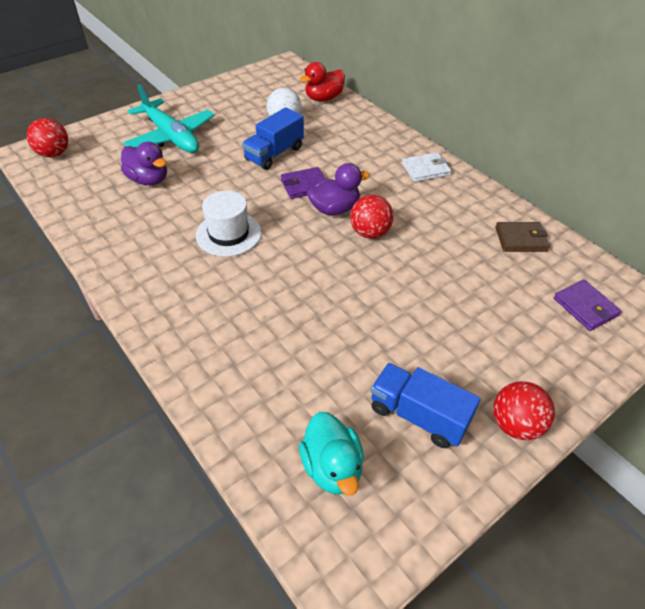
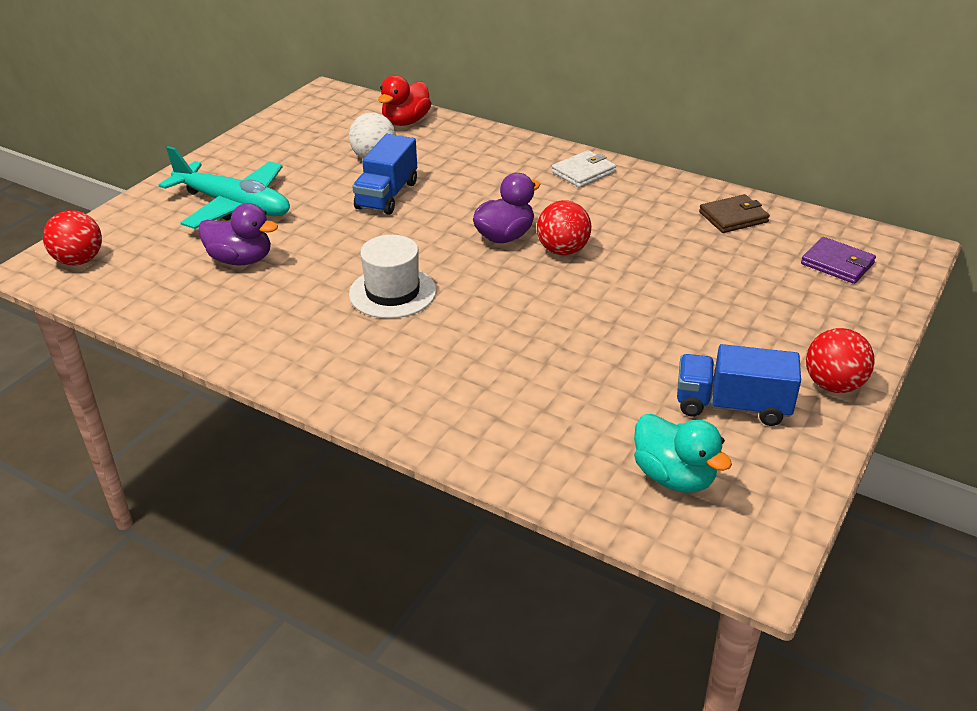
camera: 20 degrees left, 10 degrees down
(304, 185) = (450, 220): purple wallet -> none

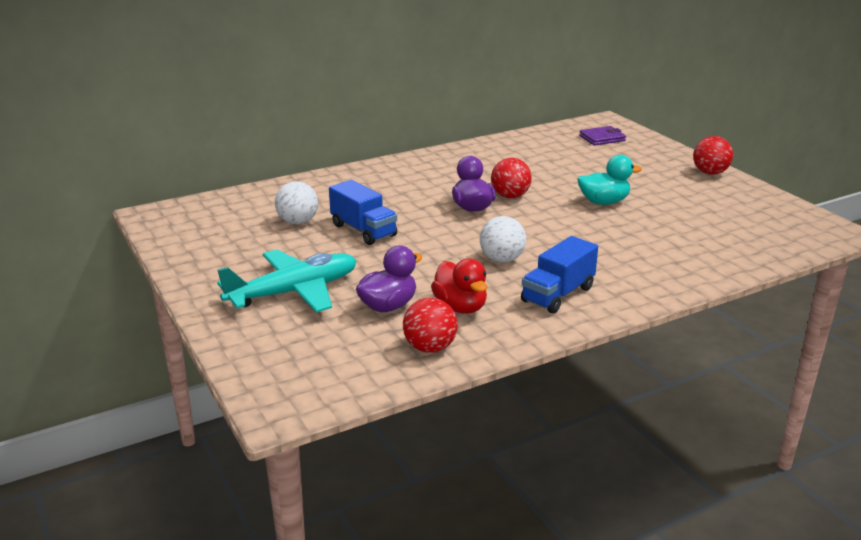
camera: 60 degrees left, 10 degrees down
(79, 260) = (293, 383): red ball -> red ball (430, 348)
(392, 292) = (502, 259): white hat -> white ball
(406, 122) = (258, 198): red duck -> red duck (460, 307)
(583, 172) = (421, 165): white wallet -> none
(674, 477) = (762, 230): turquoise duck -> turquoise duck (604, 202)
(732, 406) = (710, 199): blue truck -> blue truck (558, 294)
(733, 217) = (527, 145): brown wallet -> none

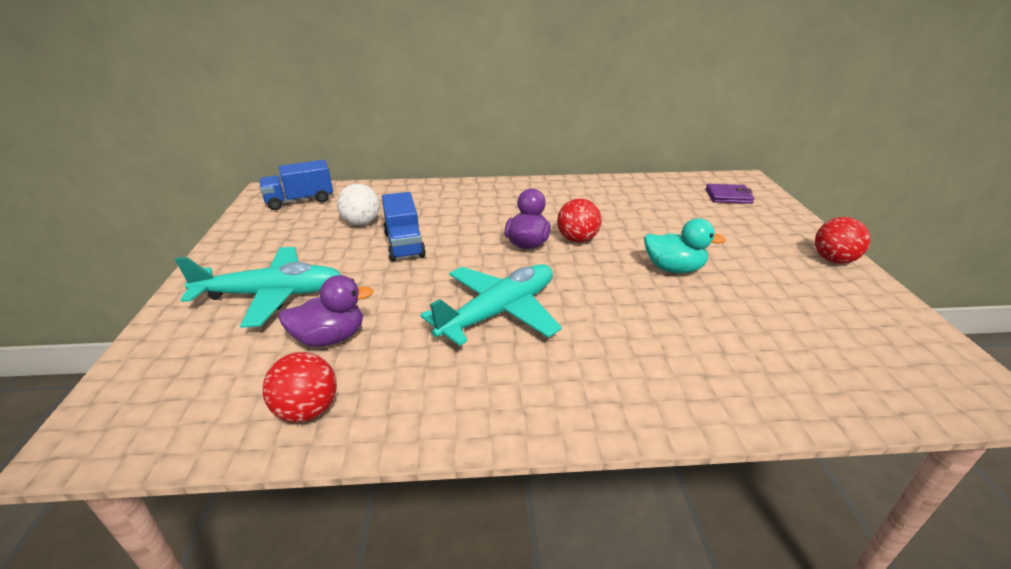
camera: 25 degrees right, 5 degrees up
(460, 307) = (396, 363): red duck -> none
(502, 259) = (499, 312): white ball -> turquoise plane
(558, 294) = (517, 380): blue truck -> blue truck (300, 201)

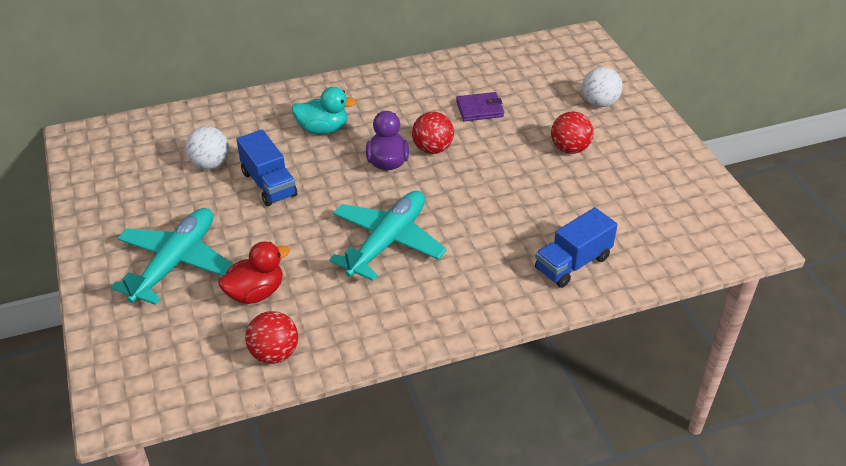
camera: 15 degrees left, 10 degrees up
(272, 295) = (175, 263): turquoise plane -> turquoise plane turned 45 degrees counterclockwise
(300, 201) = (124, 144): blue truck -> blue truck (573, 263)
(330, 338) = (256, 293): purple duck -> red duck
(673, 268) = (525, 168): turquoise duck -> turquoise duck (323, 129)
(728, 196) = (567, 67): purple wallet -> purple wallet (479, 109)
(762, 226) = (599, 103): none -> white ball
(833, 260) = (659, 134): red ball -> red ball (569, 149)

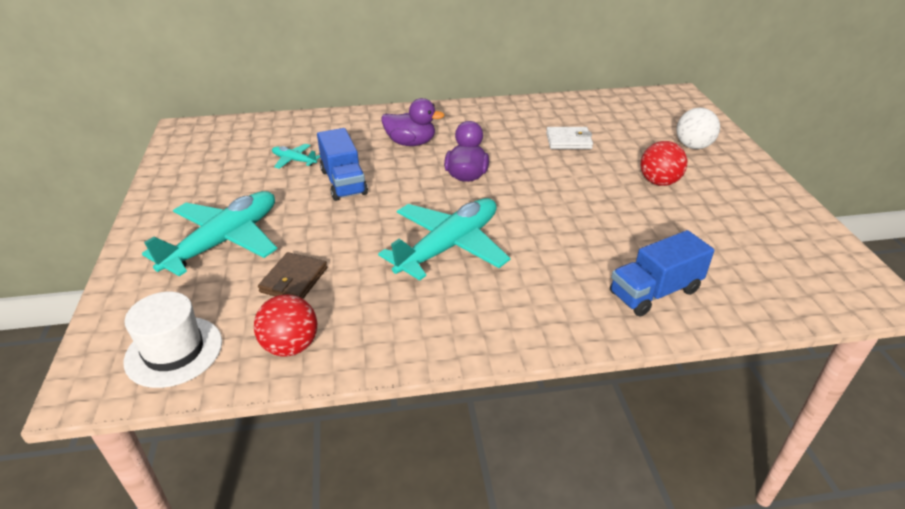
camera: 10 degrees right, 5 degrees down
(175, 372) = (174, 351): none -> white hat
(210, 164) = (294, 160): white ball -> turquoise plane
(256, 293) = (294, 280): red duck -> brown wallet
(323, 129) = (411, 143): turquoise duck -> purple duck
(432, 149) = (515, 169): red ball -> none
(479, 109) = (568, 141): purple wallet -> white wallet

